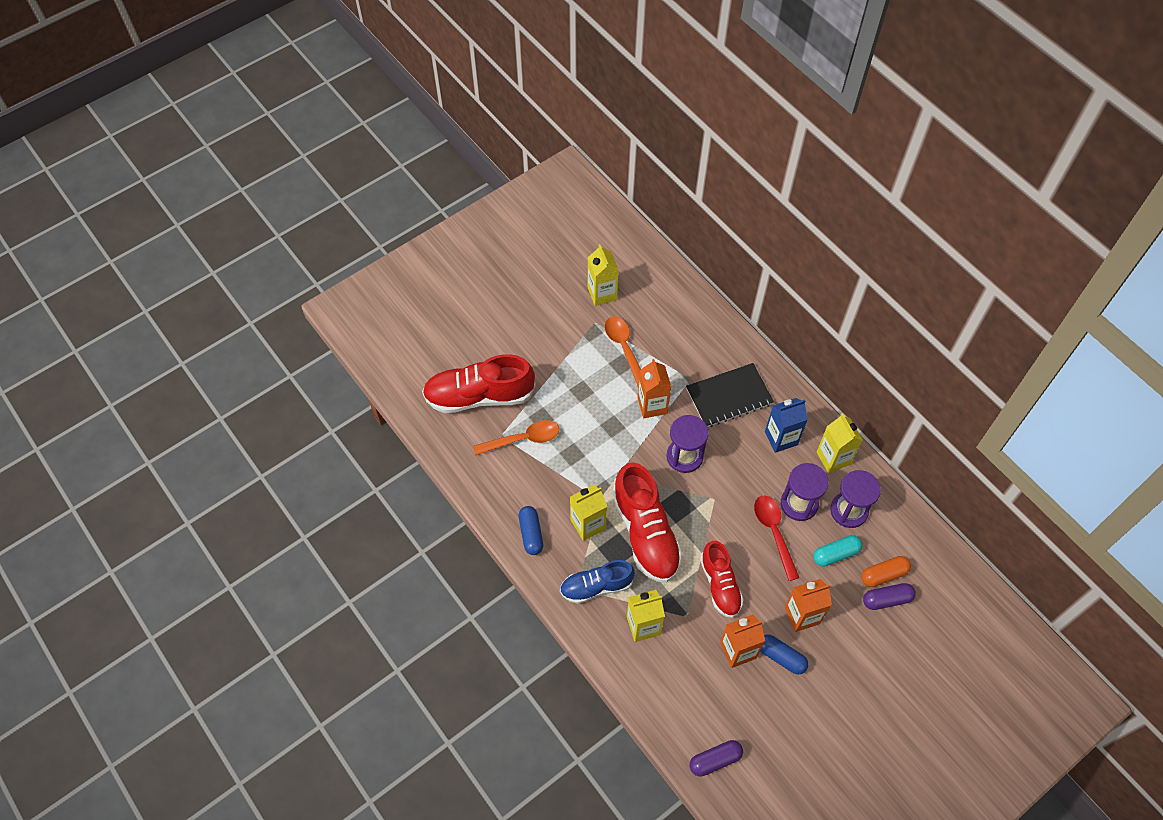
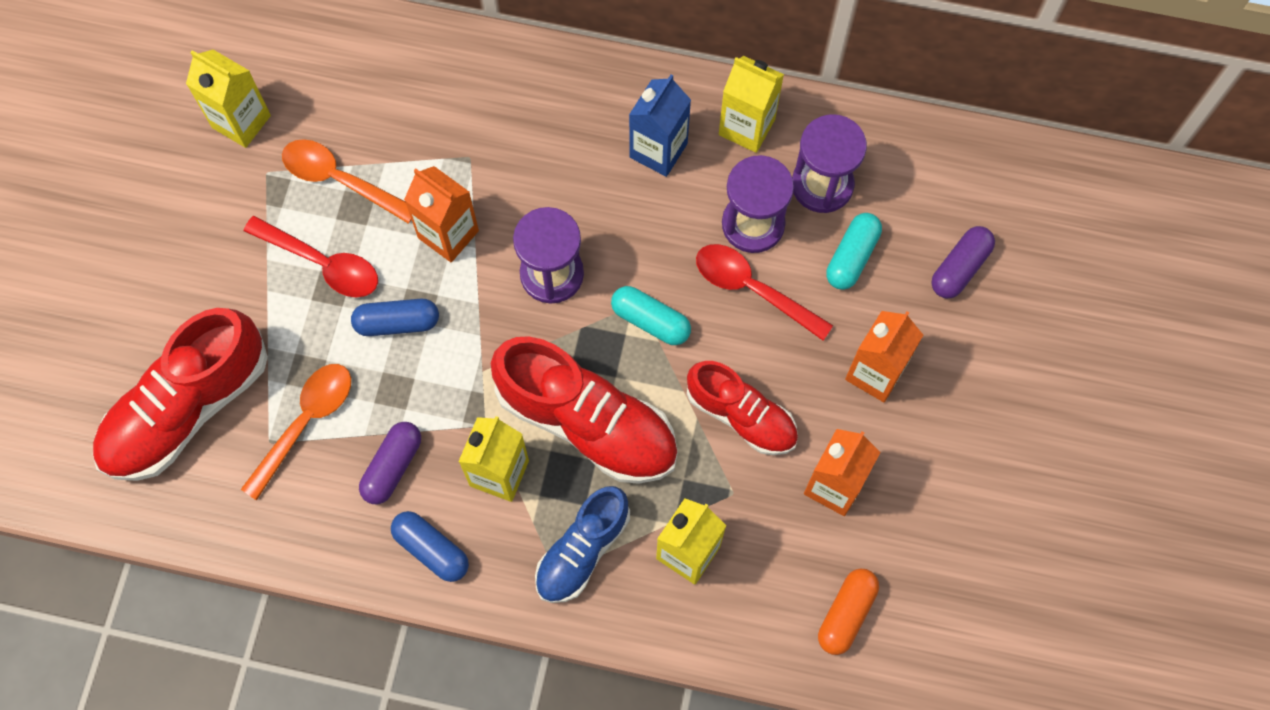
camera: 40 degrees left, 10 degrees up
(586, 377) = (322, 263): none -> red spoon
(713, 510) = (650, 321): none -> turquoise capsule
(715, 760) = (921, 654): purple capsule -> purple capsule (392, 466)
(729, 396) = (542, 143): black notebook -> none
(781, 657) = (893, 449): blue capsule -> blue capsule (397, 322)
(883, 574) = (930, 237): orange capsule -> orange capsule (846, 614)

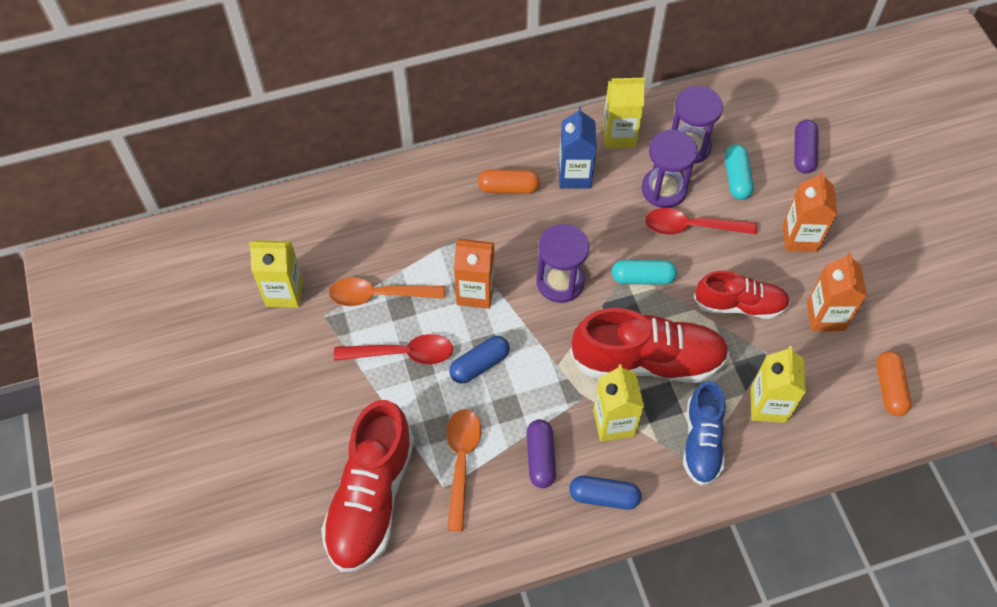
camera: 30 degrees left, 10 degrees down
(570, 125) = (508, 188): none -> orange capsule

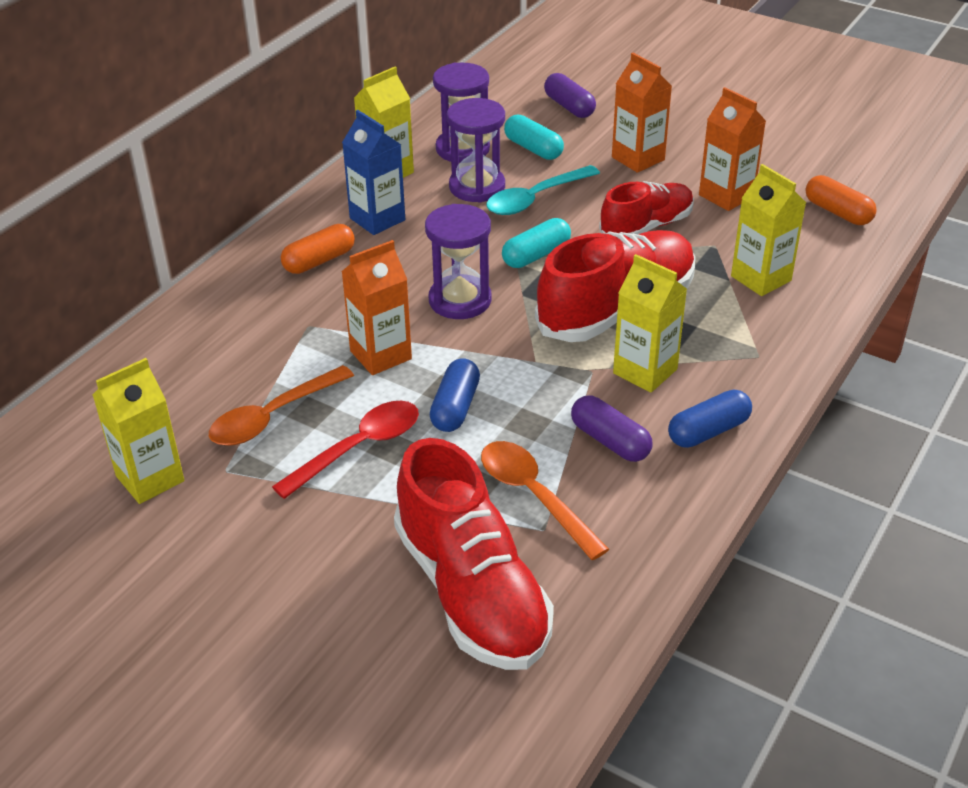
camera: 40 degrees left, 20 degrees down
(691, 227) = (535, 198): red spoon -> turquoise spoon
(702, 441) = (740, 336): blue shoe -> none

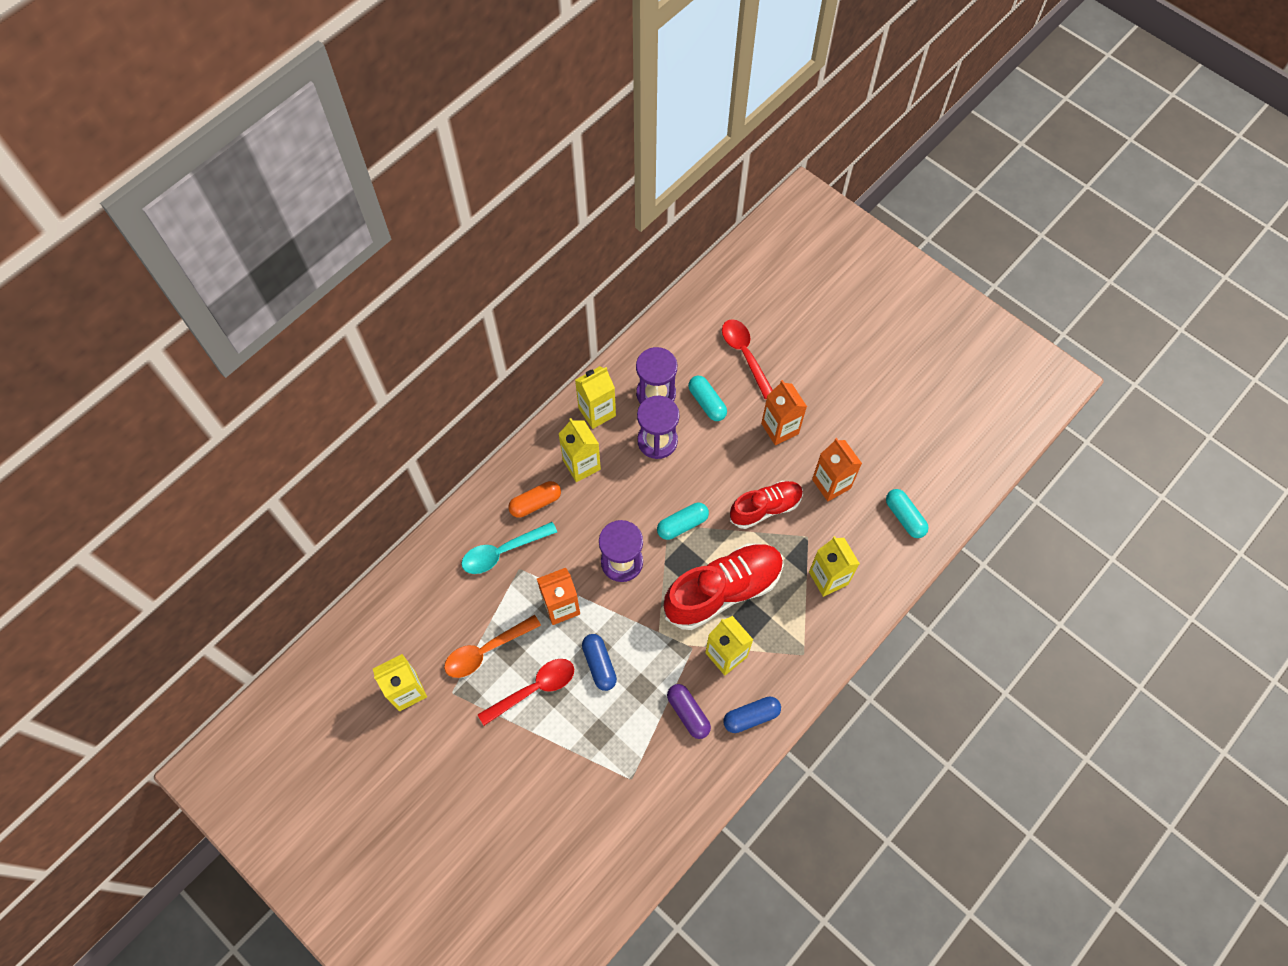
camera: 10 degrees right, 25 degrees up
(377, 219) = (581, 465): blue carton -> yellow carton
(455, 407) = (599, 664): blue capsule -> blue capsule turned 45 degrees counterclockwise
(472, 592) = (580, 819): red shoe -> none
(534, 496) = (631, 751): orange spoon -> none
(535, 198) = (695, 462): turquoise spoon -> turquoise spoon (503, 552)
(569, 107) = (745, 355): purple capsule -> red spoon
(837, 212) = (904, 517): orange capsule -> turquoise capsule

